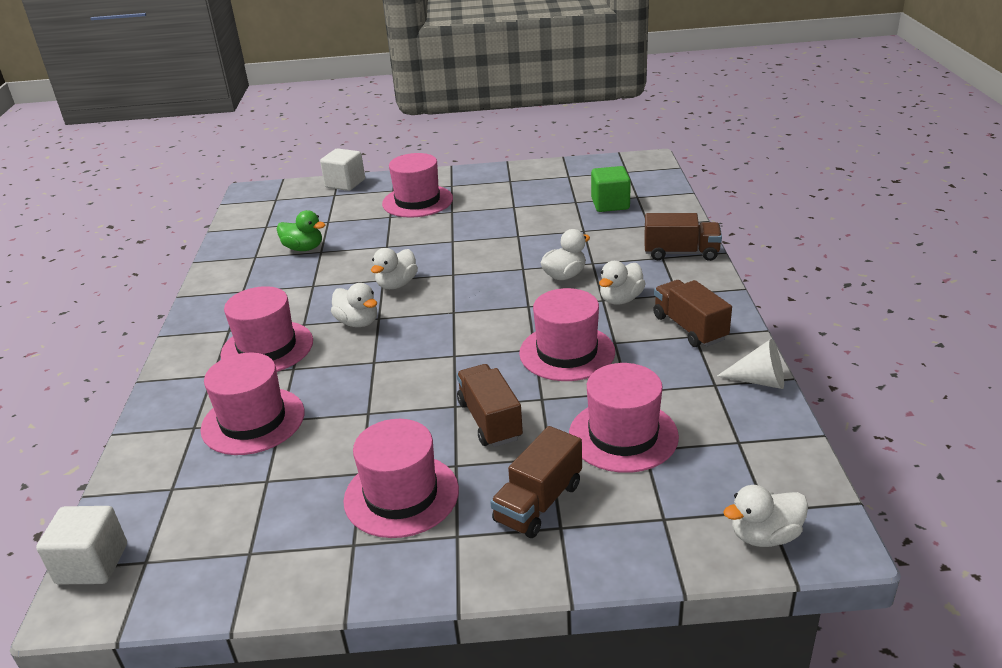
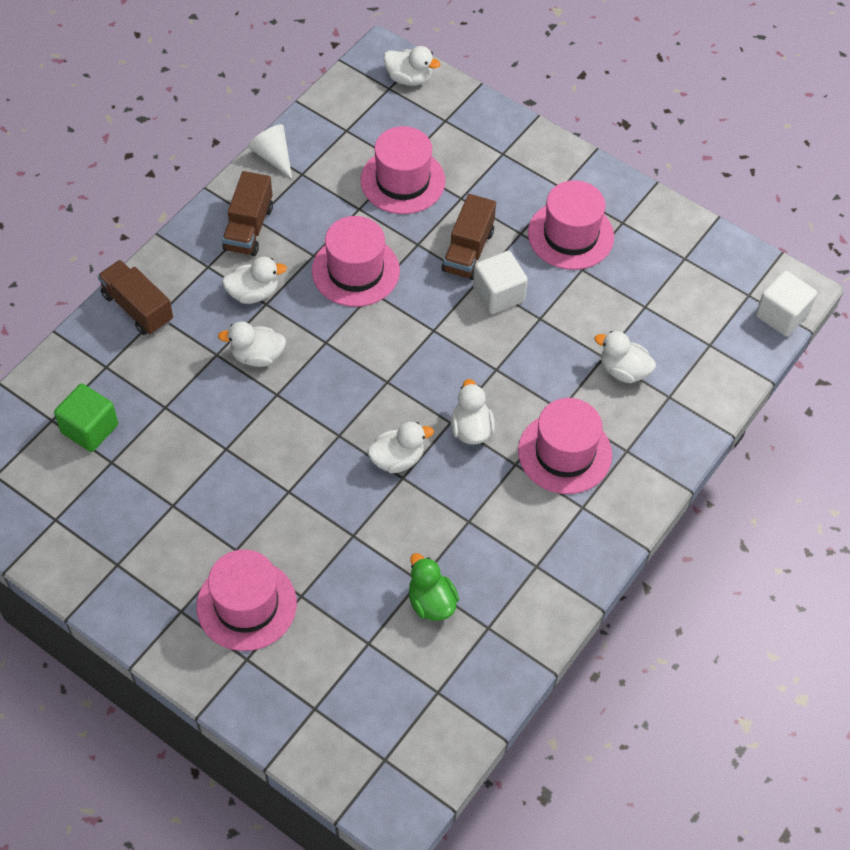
camera: 145 degrees left, 25 degrees up
(253, 421) = (623, 370): pink hat -> white duck
(345, 183) = (281, 728): white cube -> white cube (498, 294)
(538, 503) = (499, 174): brown truck -> none

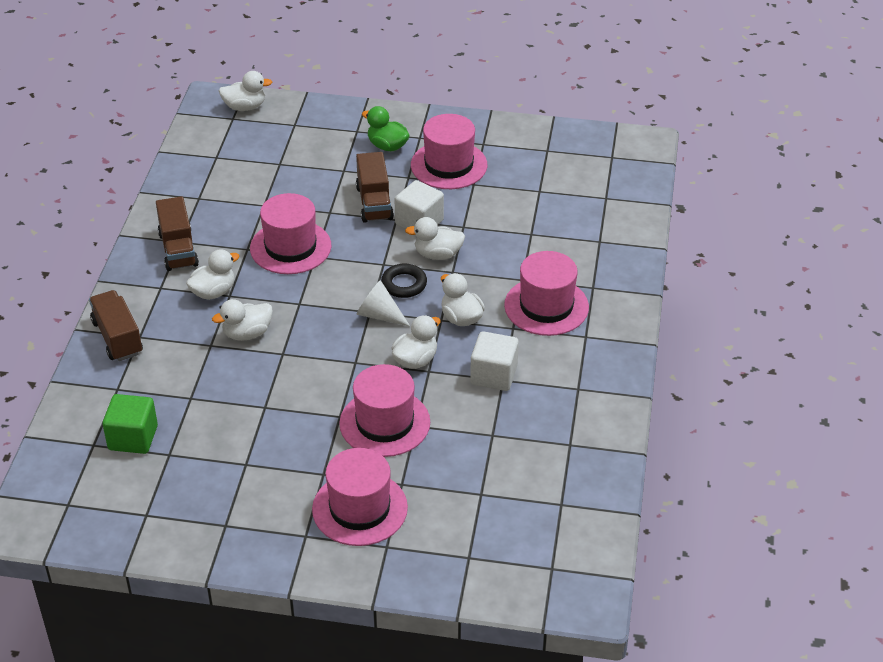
camera: 25 degrees left, 15 degrees down
(137, 308) = (117, 338): brown truck -> brown truck turned 45 degrees clockwise
(273, 156) = (165, 194): white cone -> white cone (379, 315)
(402, 181) = (287, 175): pink hat -> pink hat (384, 423)
(431, 602) = (512, 445): green duck -> green duck (387, 146)
(439, 363) = (404, 284): none -> black ring
(623, 370) = (553, 237): white duck -> white duck (437, 254)
(781, 315) = (645, 161): white cube -> white cube (493, 375)

